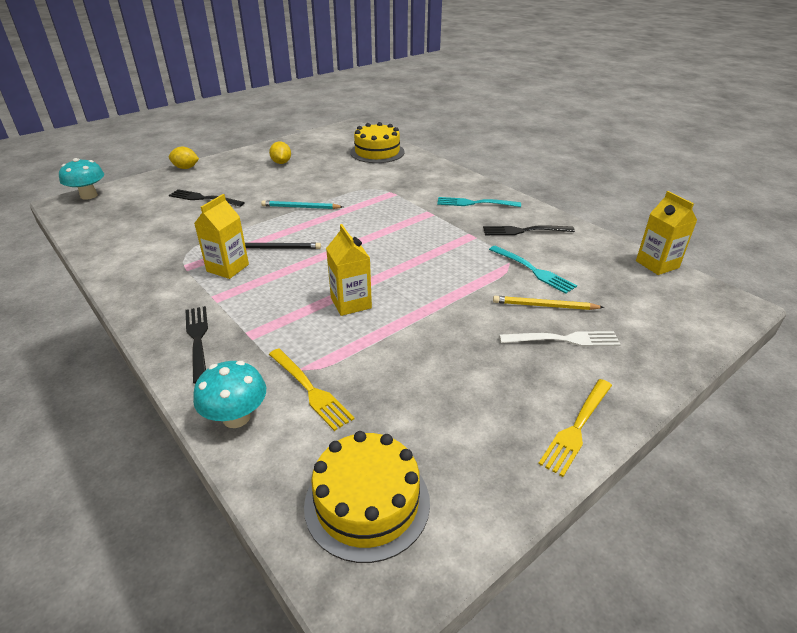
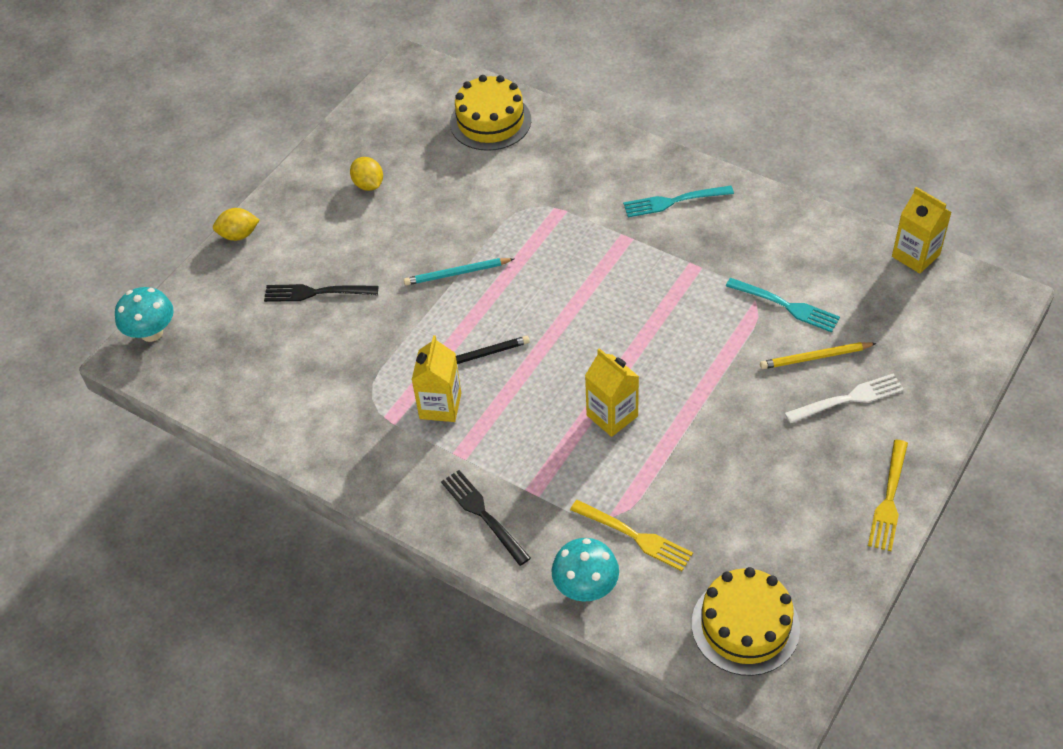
camera: 15 degrees left, 15 degrees up
(524, 231) = (753, 239): black fork -> none

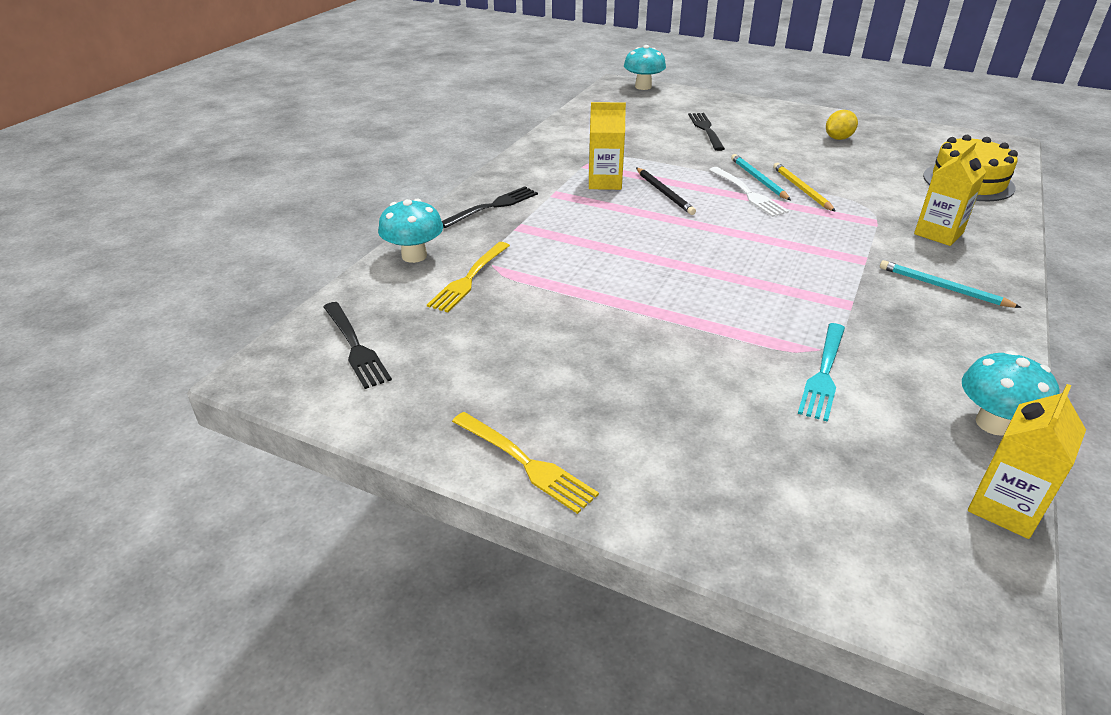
camera: 80 degrees right, 15 degrees down
(239, 235) = (749, 101): yellow lemon -> none
(612, 416) = (614, 261): yellow carton -> yellow carton (938, 233)
(674, 201) = (943, 287): turquoise fork -> turquoise pencil
(745, 626) = (355, 346): yellow cake -> black fork
(815, 357) = (746, 398): yellow pencil -> yellow pencil (801, 189)
(840, 232) = (993, 423): none -> turquoise mushroom
(848, 399) = (686, 427): white fork -> white fork (748, 193)
(889, 499) = (525, 463): yellow fork -> yellow fork turned 150 degrees counterclockwise

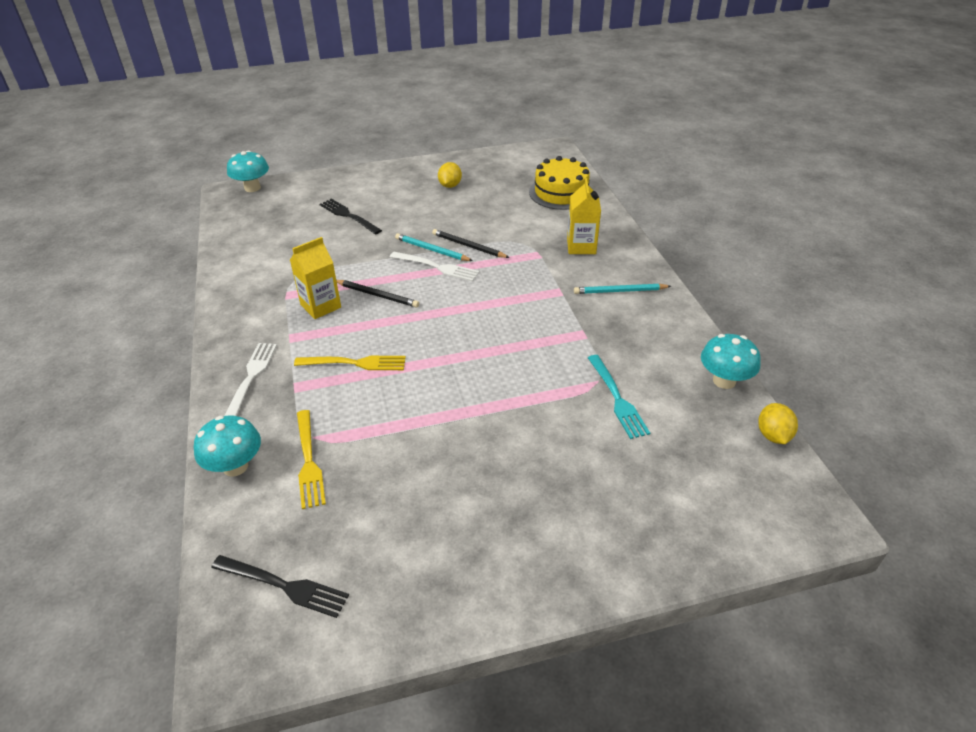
camera: 40 degrees left, 5 degrees up
(492, 206) = (251, 378): black fork -> white fork
(525, 463) = (516, 592): yellow fork -> yellow fork (355, 363)
(801, 189) = (468, 246): yellow pencil -> black pencil
(1004, 508) = (773, 435): yellow carton -> yellow lemon

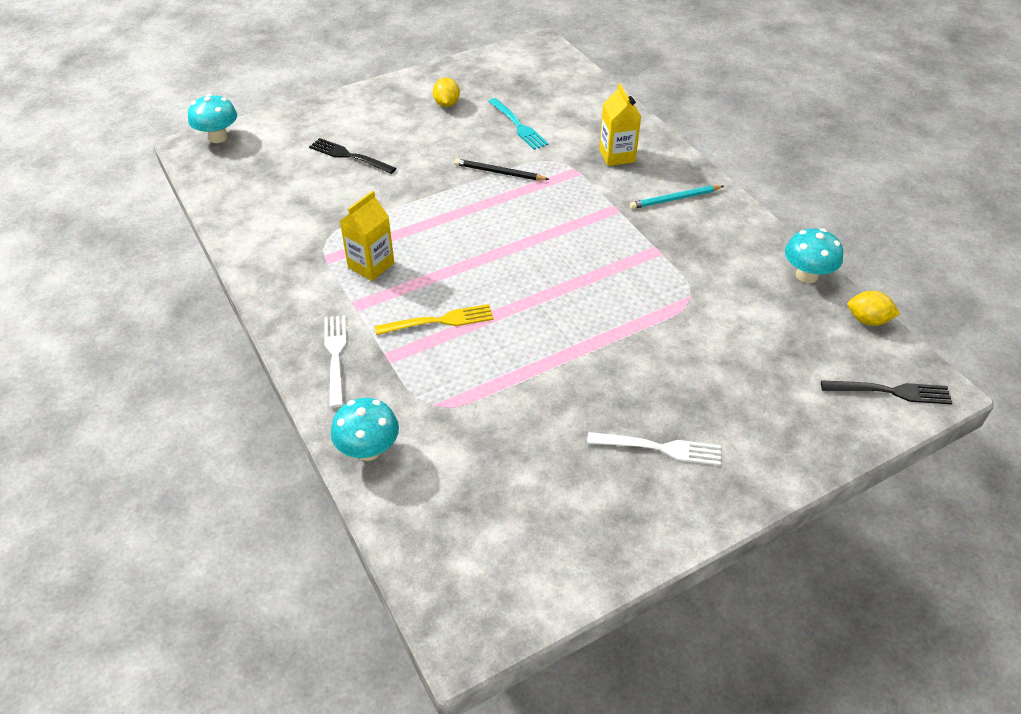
camera: 15 degrees left, 5 degrees up
(284, 586) = (478, 551): black fork -> black fork (890, 391)
(308, 461) = (442, 430): yellow fork -> none
(377, 295) = (427, 243): black pencil -> none
(432, 250) = (461, 183): turquoise pencil -> none
(437, 267) = (476, 201): white fork -> white fork (659, 448)
(561, 192) = (571, 96): yellow cake -> none
(617, 398) = (715, 311): turquoise fork -> turquoise fork (518, 125)
(773, 435) = (867, 320): yellow lemon -> yellow lemon turned 60 degrees counterclockwise

